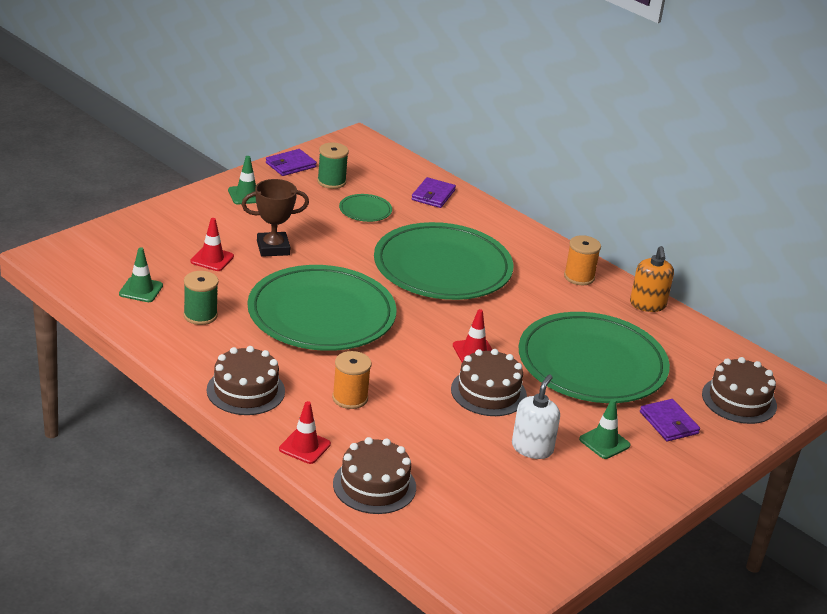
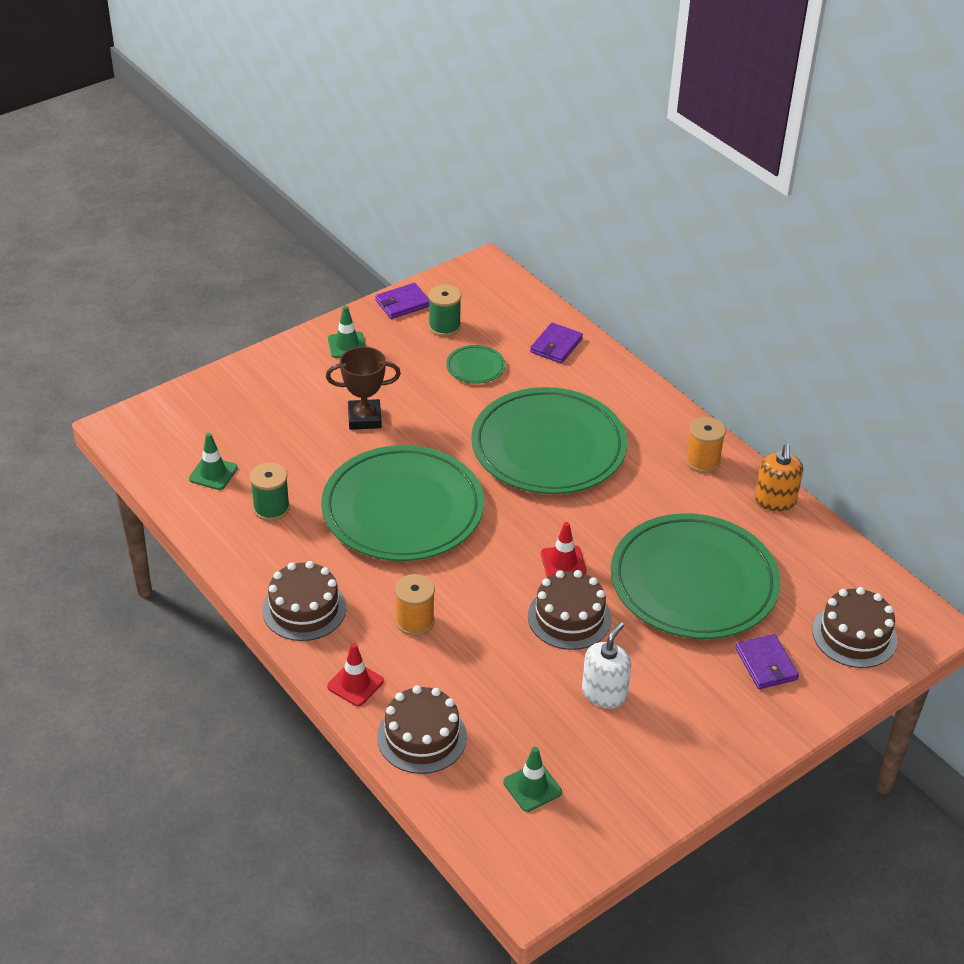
camera: 10 degrees right, 10 degrees up
(212, 259) = (295, 433): red traffic cone -> none
(604, 442) = (687, 688): green traffic cone -> green traffic cone (532, 787)

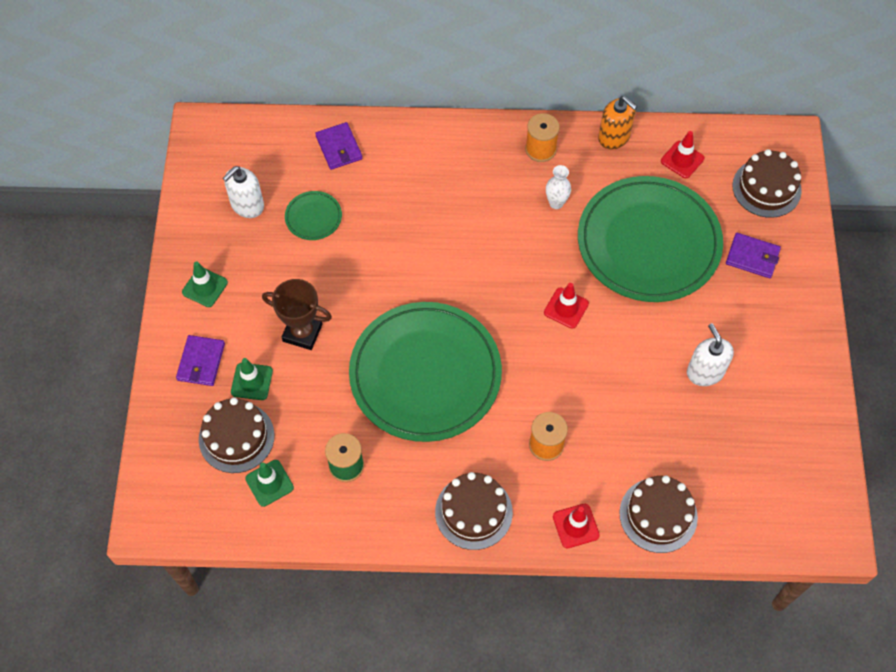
camera: 50 degrees left, 20 degrees up
(364, 418) = (302, 333): brown trophy -> brown trophy turned 75 degrees clockwise
(402, 303) = (191, 214): purple wallet -> purple wallet (201, 362)
(444, 327) = (247, 205): green spool -> white soap dispenser
(532, 787) = (753, 475): green traffic cone -> green traffic cone (252, 381)
(548, 447) = (443, 232): green plate -> none
(569, 617) = (620, 342): brown cake -> brown cake (236, 437)
(660, 500) = (556, 203): none -> white vase
(809, 559) = (682, 160): none -> red traffic cone

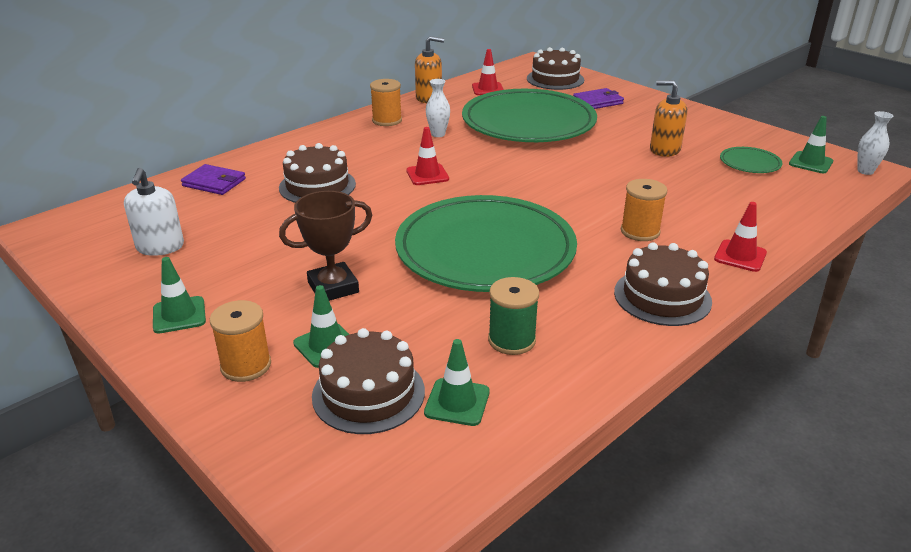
camera: 45 degrees left, 30 degrees down
(201, 362) = (246, 365): purple wallet -> orange spool
(313, 217) = (243, 223): green plate -> green plate (750, 163)
(566, 308) = (529, 169): red traffic cone -> red traffic cone (427, 175)
(658, 515) = (772, 218): brown cake -> brown cake (317, 186)
(705, 372) = (664, 150): white soap dispenser -> orange soap dispenser
(798, 489) = (810, 163): none -> green traffic cone
(826, 537) = (865, 171): none -> white vase

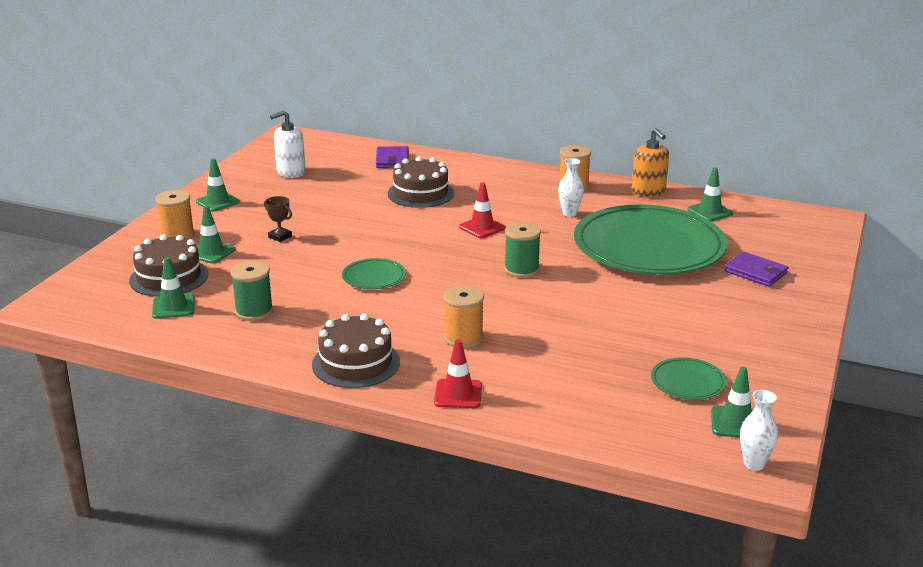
camera: 65 degrees right, 5 degrees down
(333, 287) = (280, 237): brown trophy -> brown trophy, size x0.54
(485, 250) = (374, 277): green plate -> green plate, size x0.40
(487, 89) = (710, 212): red traffic cone -> green traffic cone
(527, 177) = (521, 269): none -> green spool
(555, 79) = (791, 239): brown cake -> none
(664, 150) = (665, 327): orange soap dispenser -> none

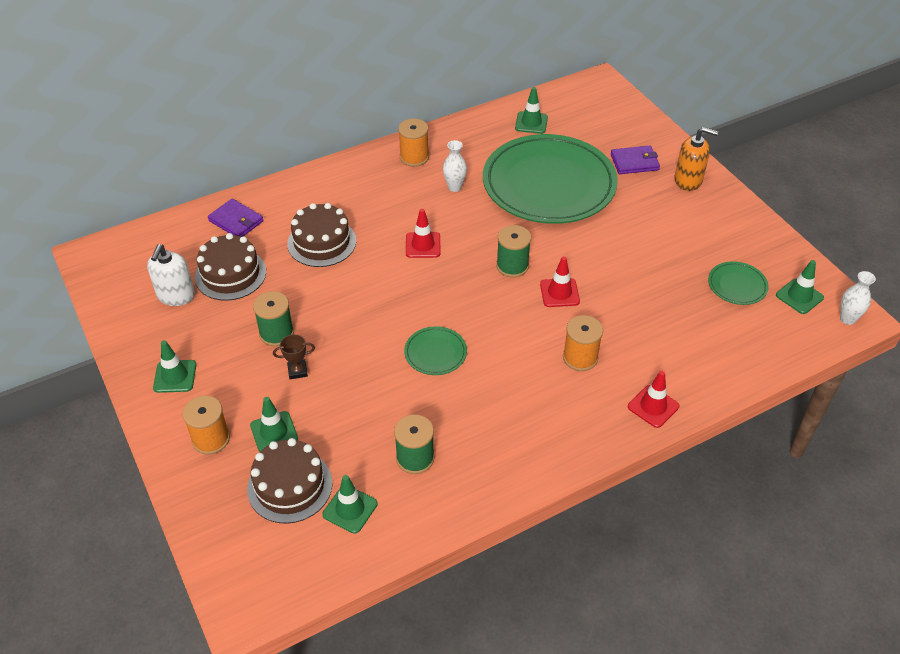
camera: 50 degrees left, 20 degrees up
(305, 215) = (276, 333): none -> green spool
(356, 363) = (558, 439): brown cake -> brown cake (230, 274)
(525, 301) = (559, 293): none -> red traffic cone
(648, 191) = (467, 128): orange soap dispenser -> orange soap dispenser (688, 180)

